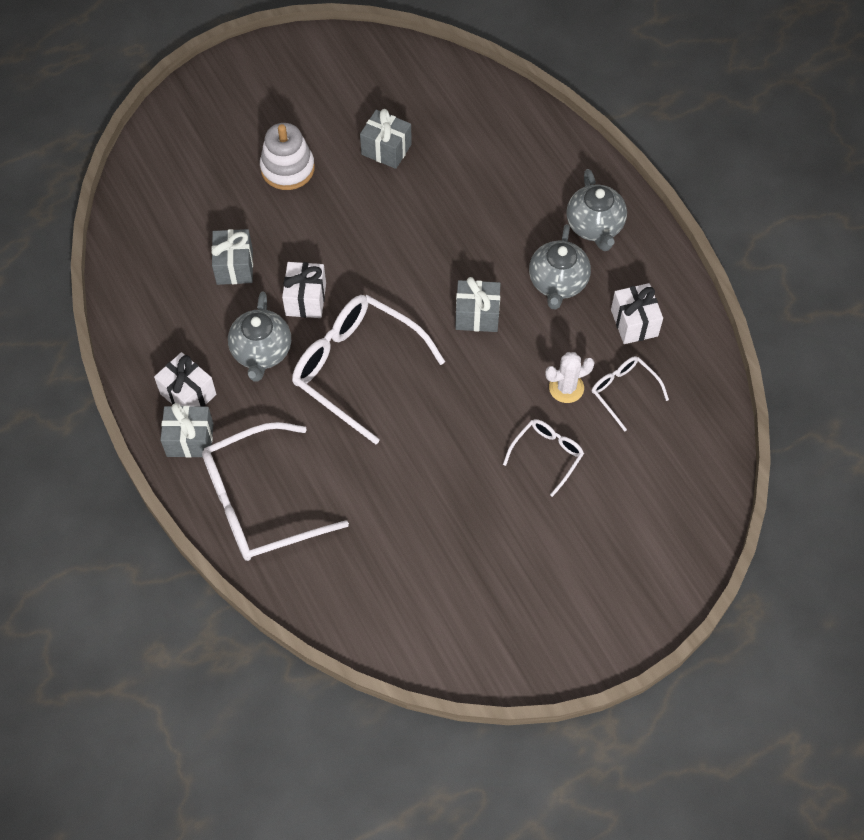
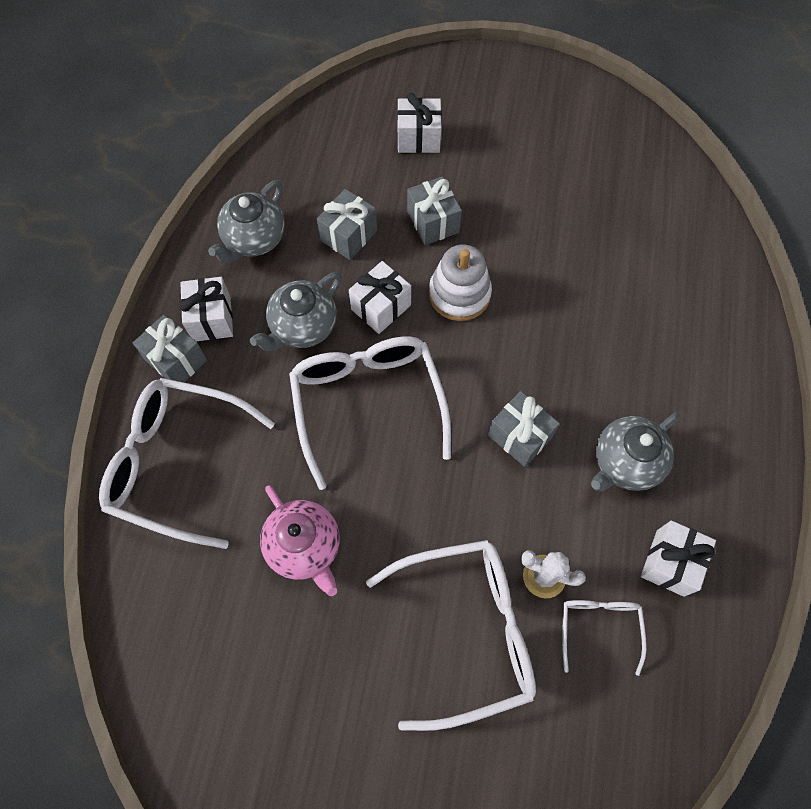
camera: 40 degrees right, 5 degrees up
(220, 161) = (418, 138): none -> white gift
(287, 168) = (468, 181): white stacking toy -> white stacking toy (459, 294)
(386, 149) = (570, 222): grey gift -> grey gift (433, 222)
(399, 486) = (304, 546): none -> pink teapot
(547, 455) = (466, 631): white glasses -> white glasses, size x1.98
(595, 226) = (710, 433): grey teapot -> grey teapot (254, 239)

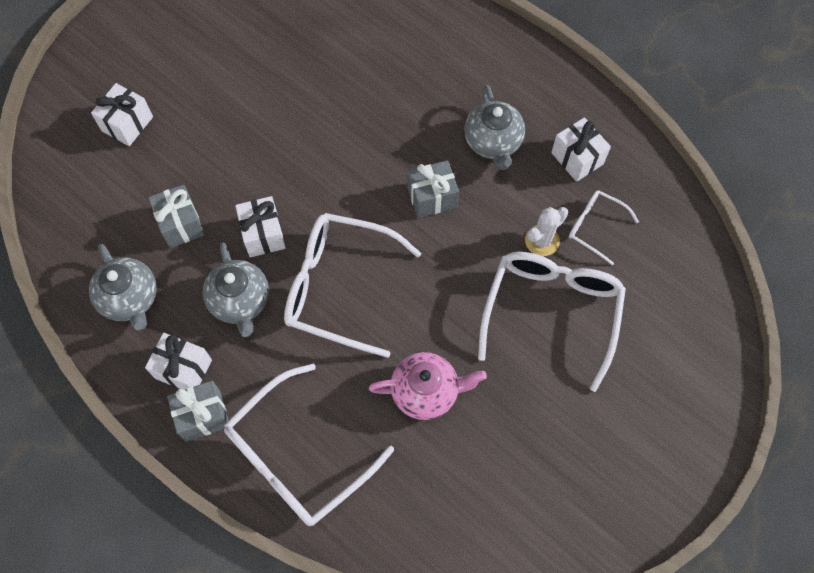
camera: 60 degrees left, 0 degrees up
(433, 222) = (214, 157): grey gift -> none
(459, 294) = (291, 173): white stacking toy -> none

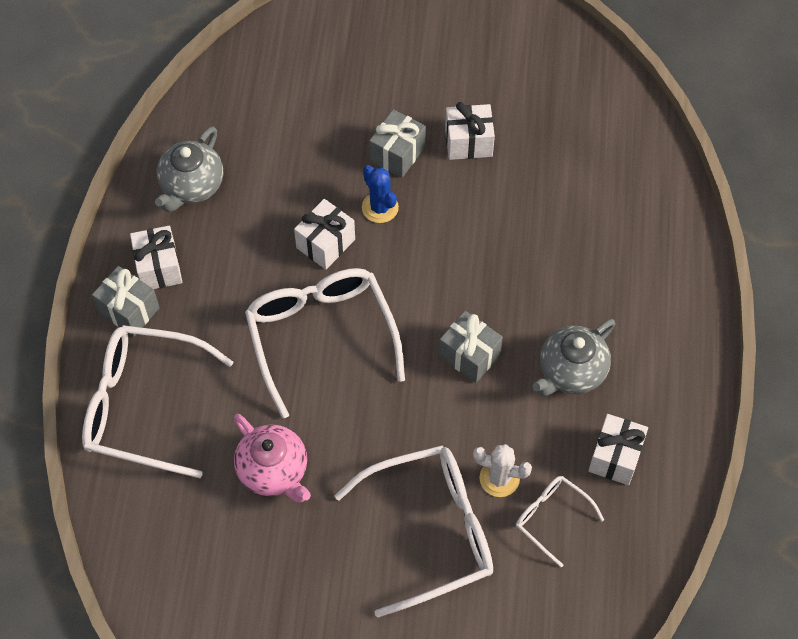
camera: 55 degrees right, 5 degrees down
(127, 124) = (349, 69): white gift -> white gift (468, 142)
(181, 224) = (287, 175): grey gift -> grey gift (397, 154)
(240, 301) = (250, 268): grey teapot -> none
(264, 178) = (380, 207): none -> blue cactus
(595, 227) = (551, 518): white glasses -> white glasses turned 45 degrees counterclockwise

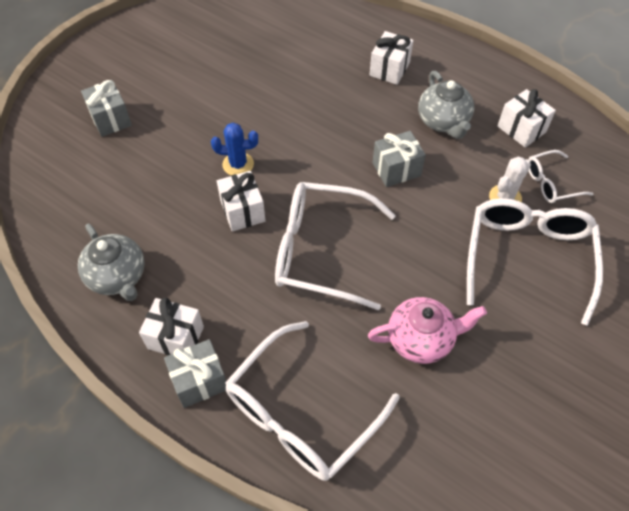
camera: 60 degrees left, 5 degrees down
(397, 154) = (202, 134): grey gift -> grey gift (110, 119)
(468, 142) = (226, 92): white gift -> white gift (389, 69)

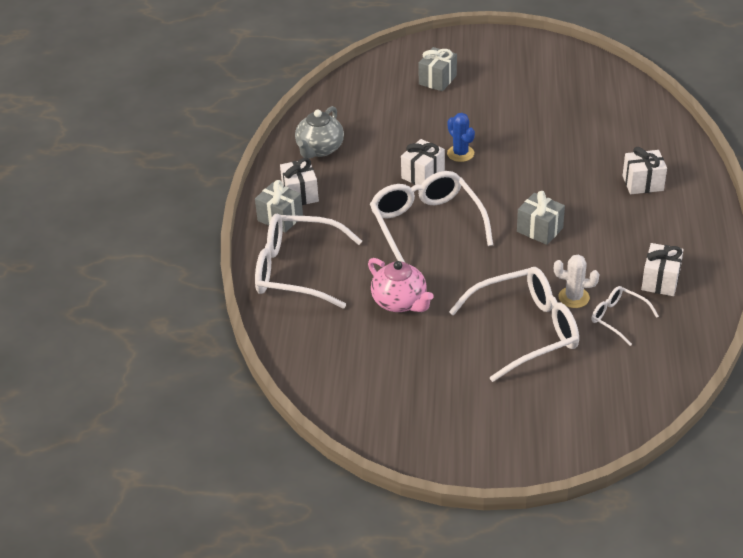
camera: 60 degrees right, 15 degrees down
(443, 121) = (618, 234): grey teapot -> none

